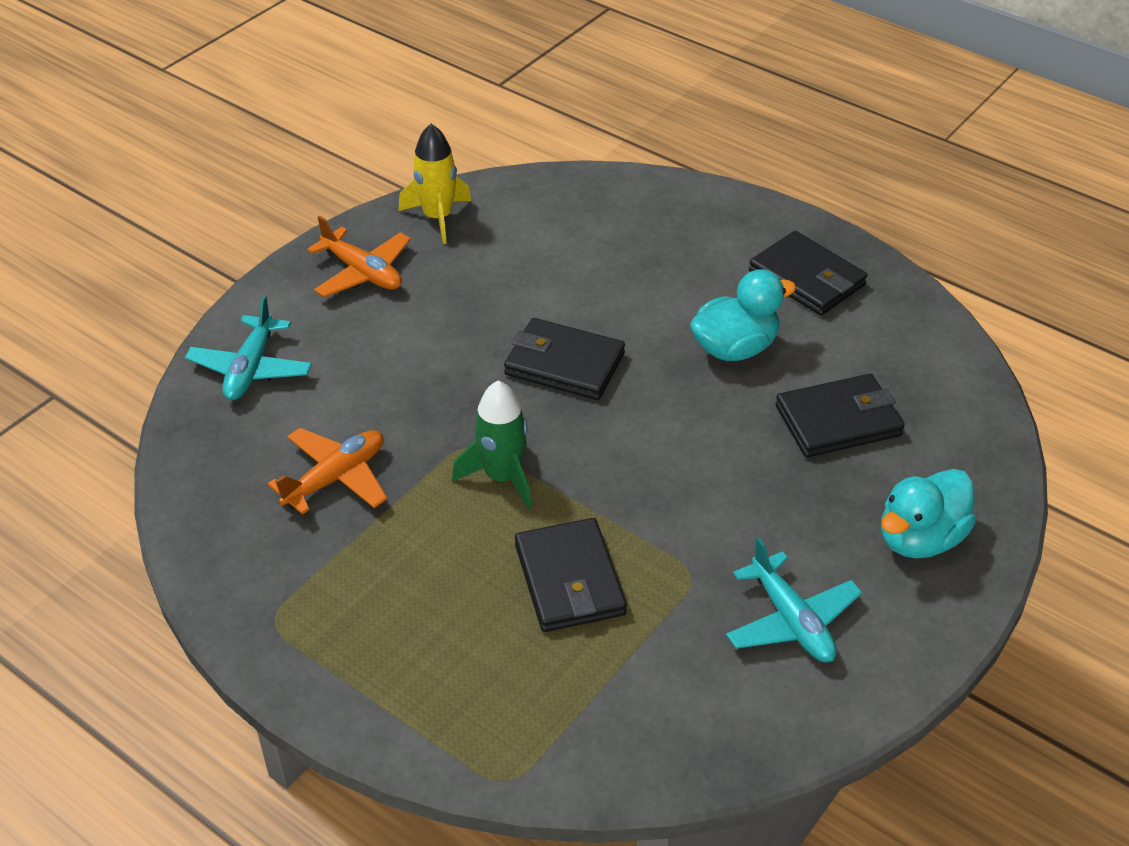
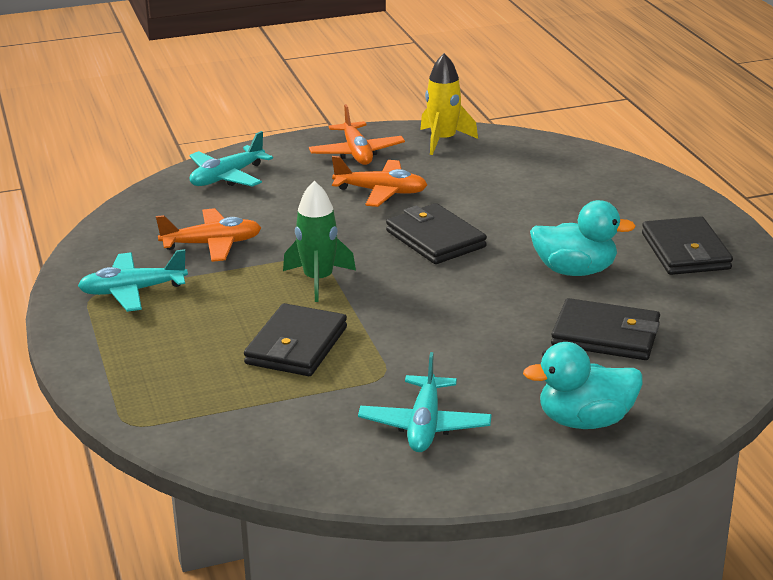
camera: 35 degrees right, 15 degrees down
(315, 590) = (133, 291): none -> turquoise plane
(444, 320) = (381, 192): none -> orange plane

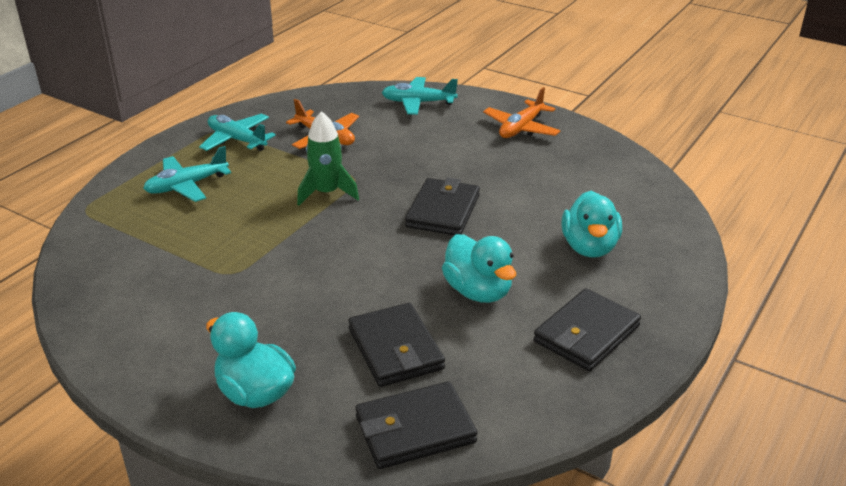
camera: 50 degrees right, 5 degrees up
(296, 346) = (233, 223): black wallet -> black wallet (415, 429)
(381, 192) = (479, 161): orange plane -> none
(424, 425) = (180, 319): turquoise plane -> turquoise plane (187, 186)
(443, 140) = (594, 150): yellow rocket -> none
(578, 203) = (589, 247): none -> turquoise duck

